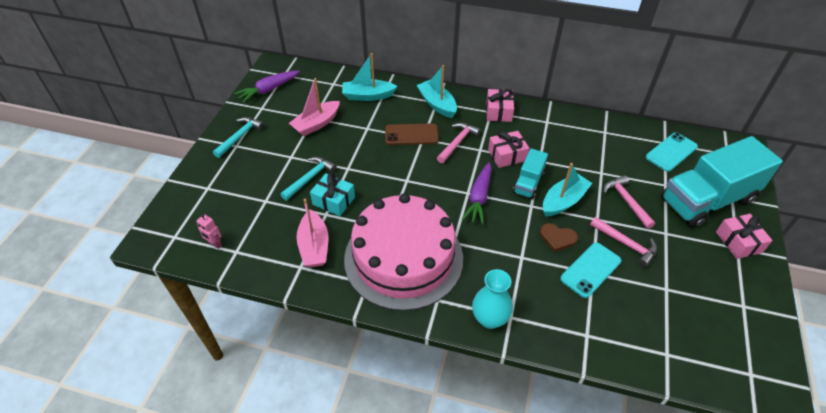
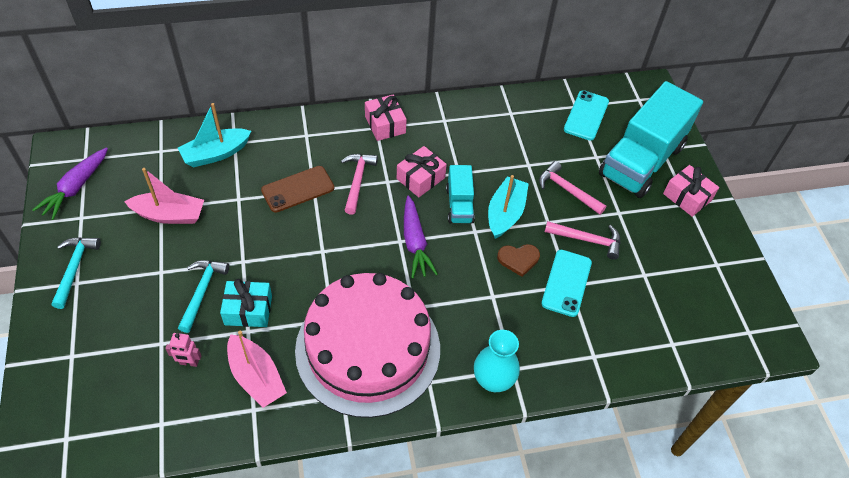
camera: 30 degrees left, 5 degrees up
(215, 244) = (127, 426): pink robot -> pink robot (189, 363)
(316, 124) = (169, 215): pink boat -> pink boat turned 105 degrees counterclockwise
(437, 104) = (308, 138): turquoise boat -> none

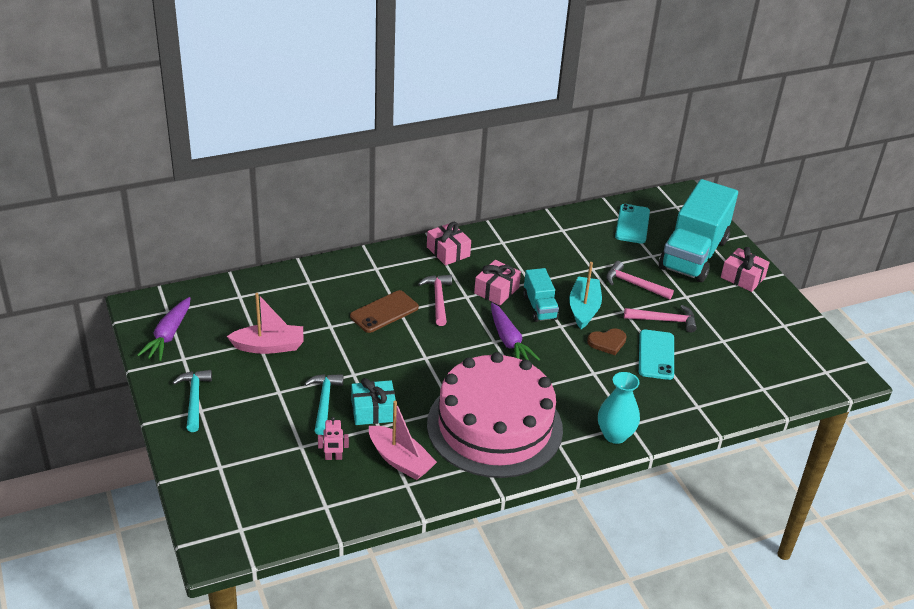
camera: 10 degrees left, 15 degrees down
(216, 154) = (294, 293): turquoise boat -> none

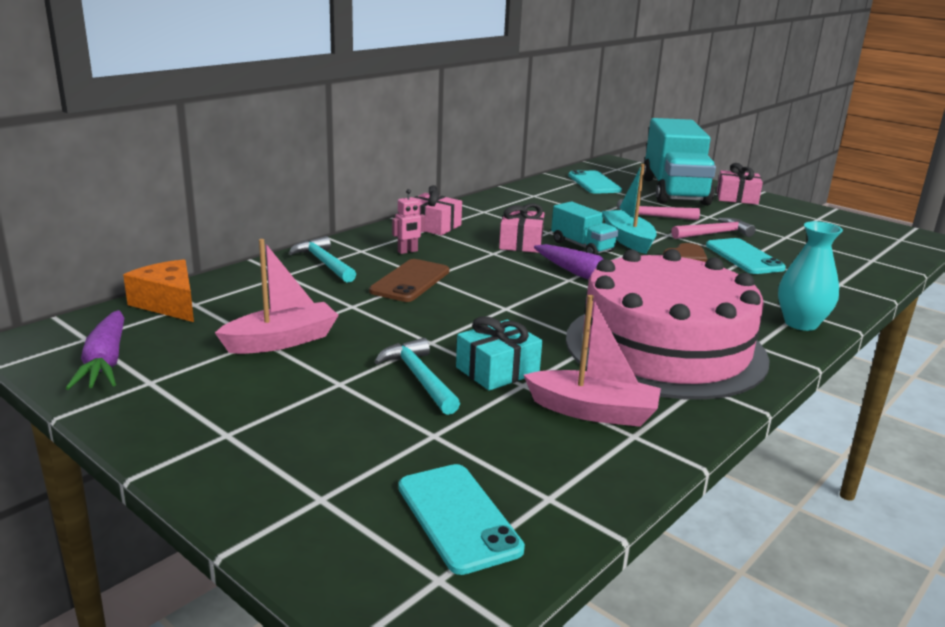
camera: 25 degrees left, 15 degrees down
(194, 399) = (205, 424): turquoise hammer -> turquoise hammer (324, 263)
(225, 292) = (168, 304): none -> orange cheese
(273, 501) = (458, 517): none -> turquoise phone
(333, 457) = (496, 434): pink robot -> pink robot (407, 251)
(438, 299) = (464, 260): pink hammer -> none

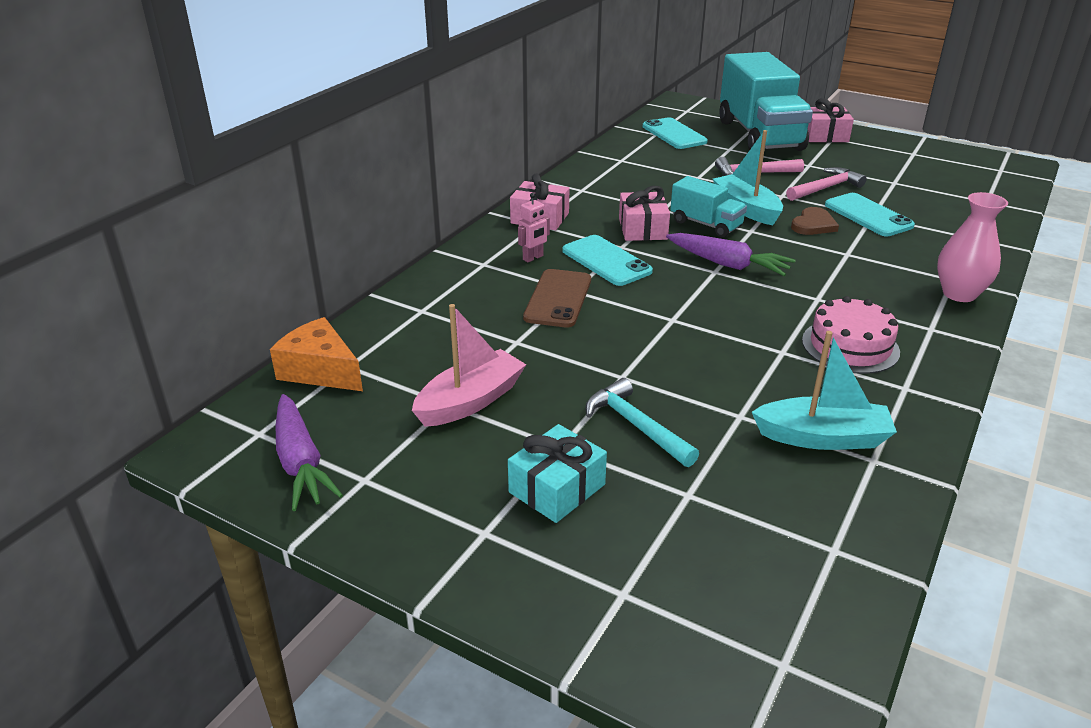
camera: 10 degrees left, 10 degrees up
(324, 263) = (454, 287): turquoise hammer -> none
(458, 517) = (764, 590): turquoise phone -> turquoise phone (606, 261)
(497, 370) = (707, 402): turquoise gift -> turquoise gift (557, 488)
(593, 411) = (822, 437): pink boat -> turquoise boat
(665, 348) = (850, 346): pink cake -> pink cake, size x0.47
(801, 323) = (959, 294): turquoise vase -> pink vase

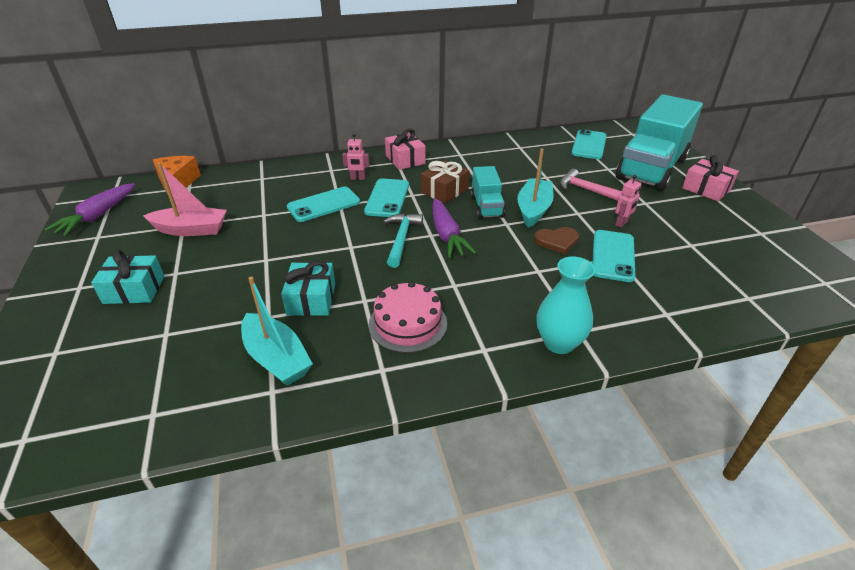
camera: 45 degrees right, 5 degrees up
(558, 299) = (324, 205): brown phone -> turquoise phone
(636, 426) = (218, 286): turquoise hammer -> turquoise hammer (401, 239)
(642, 229) = (444, 191): pink gift -> brown gift
(741, 379) = (311, 299): none -> turquoise gift
(825, 188) = (622, 223): pink hammer -> pink robot
(959, 294) = (559, 343): pink vase -> turquoise vase

